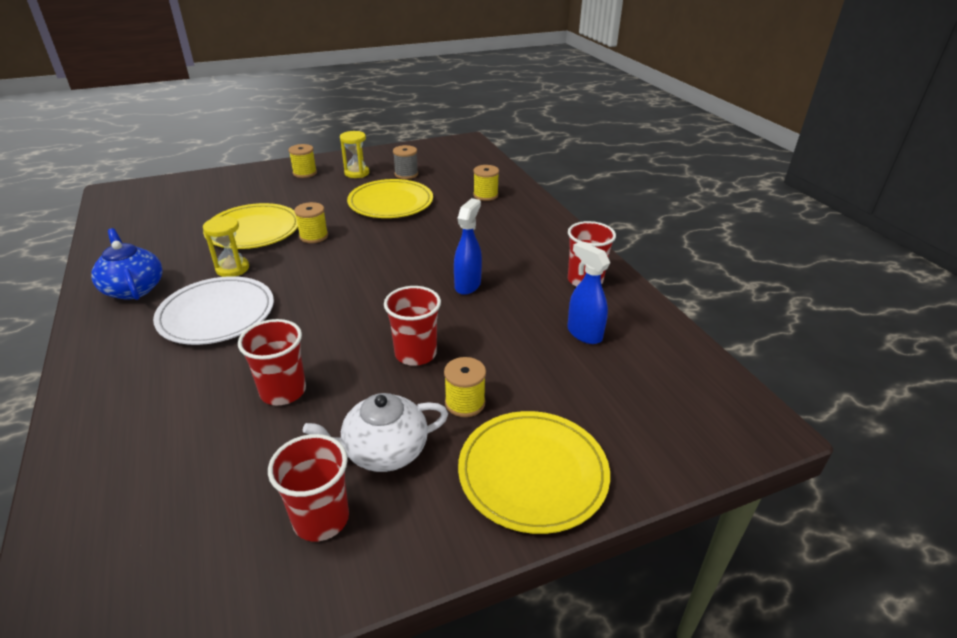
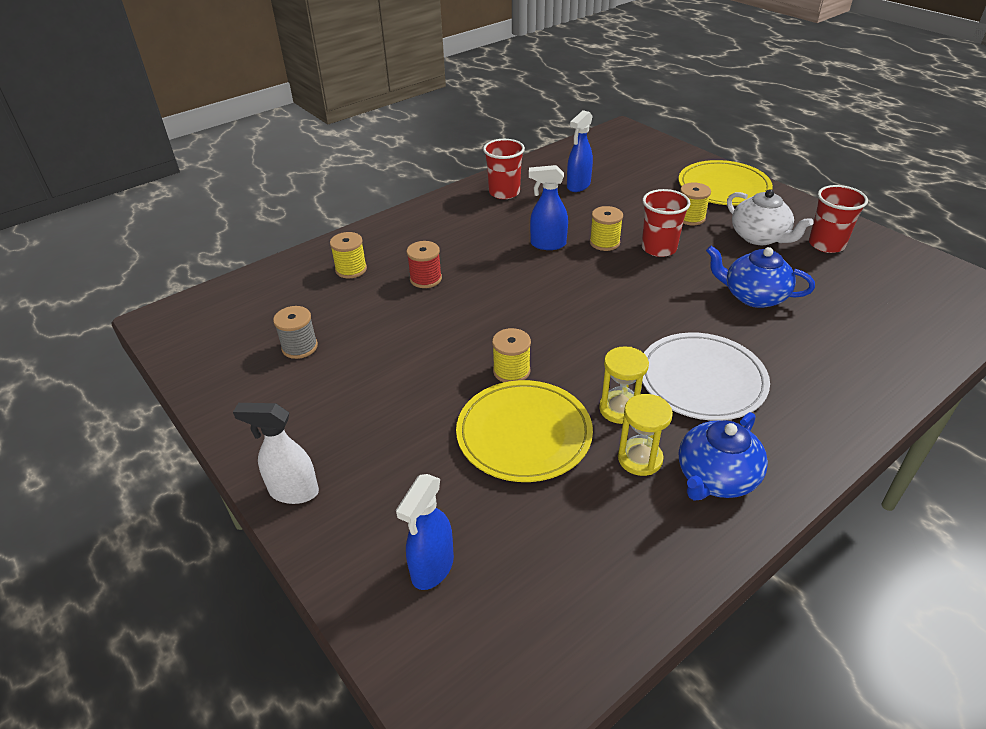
camera: 105 degrees left, 5 degrees up
(200, 192) = (432, 568): none -> blue spray bottle
(283, 391) = (753, 296): red cup -> blue teapot
(289, 167) = (293, 491): none -> white spray bottle
(305, 173) = (316, 460): yellow spool -> yellow spool (604, 242)
(357, 173) = (305, 398): yellow hourglass -> yellow hourglass (640, 459)
(390, 202) = (395, 336): yellow plate -> none
(452, 221) = (426, 279): none -> red spool

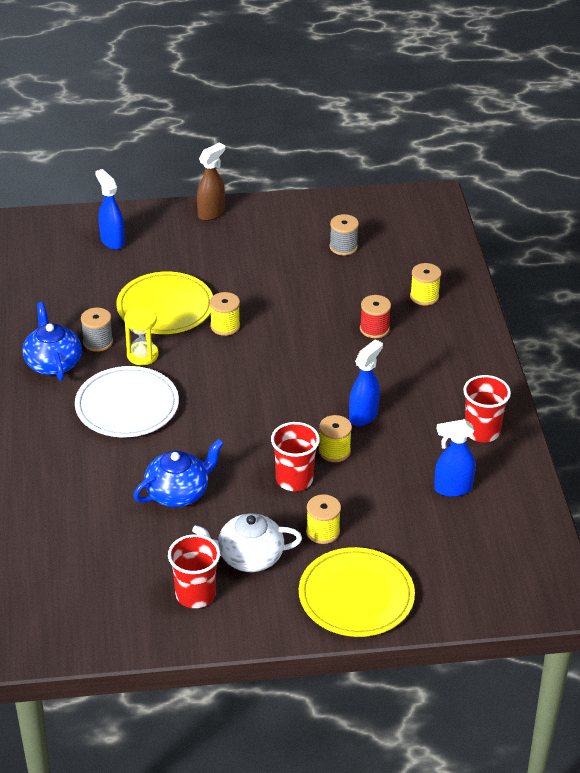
camera: 120 degrees right, 0 degrees up
(293, 491) = (211, 213): white spray bottle -> brown spray bottle
(578, 186) = (452, 488): blue spray bottle -> blue spray bottle turned 75 degrees counterclockwise
(640, 459) = (98, 342): yellow hourglass -> grey spool

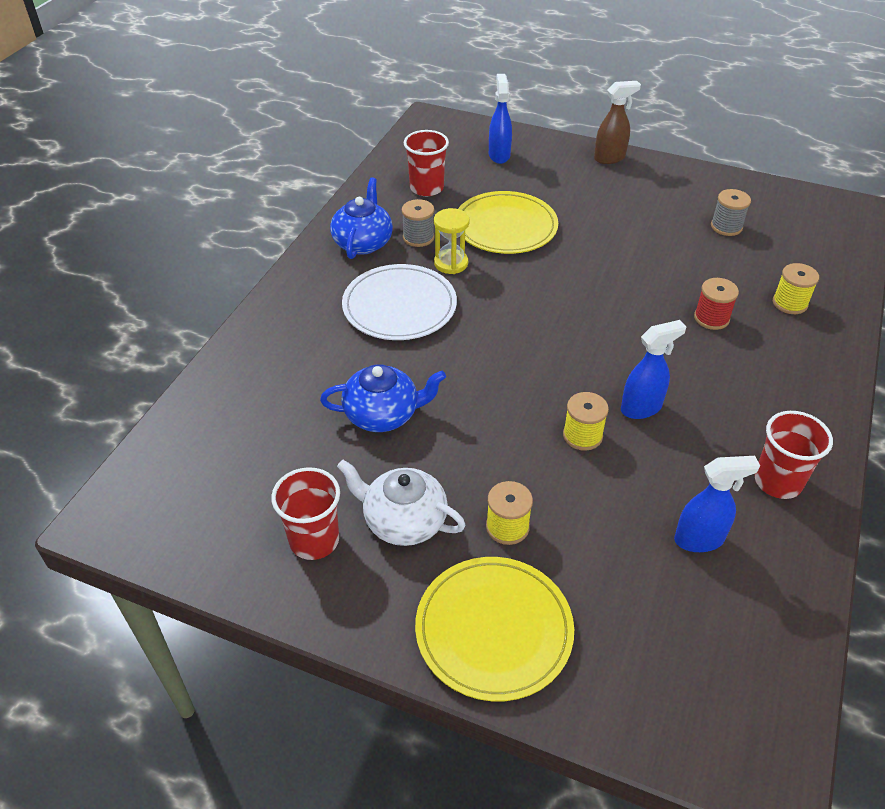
camera: 30 degrees right, 5 degrees up
(225, 326) = (552, 263): yellow spool -> none
(294, 479) = (516, 450): red cup -> red cup (426, 188)
(452, 488) = (699, 539): blue spray bottle -> blue spray bottle turned 150 degrees clockwise

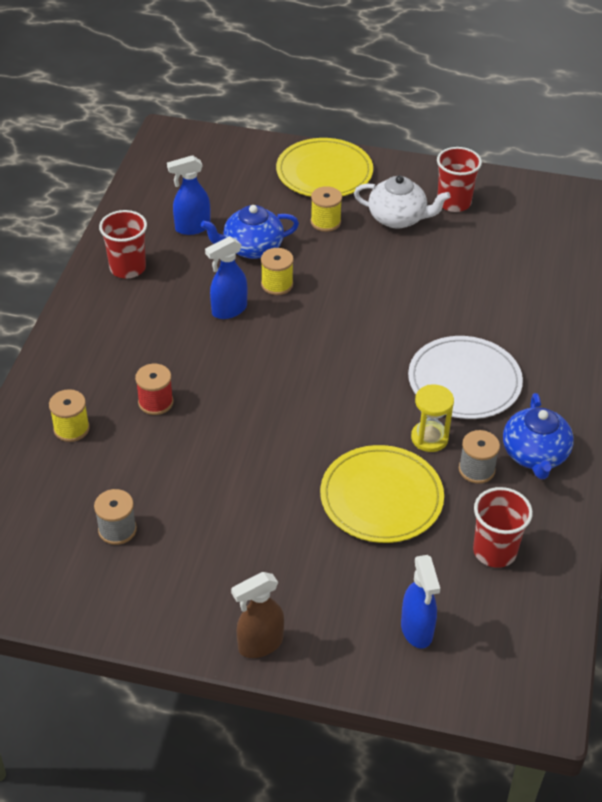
camera: 170 degrees right, 0 degrees up
(383, 414) = (440, 283): blue teapot -> blue teapot (252, 248)

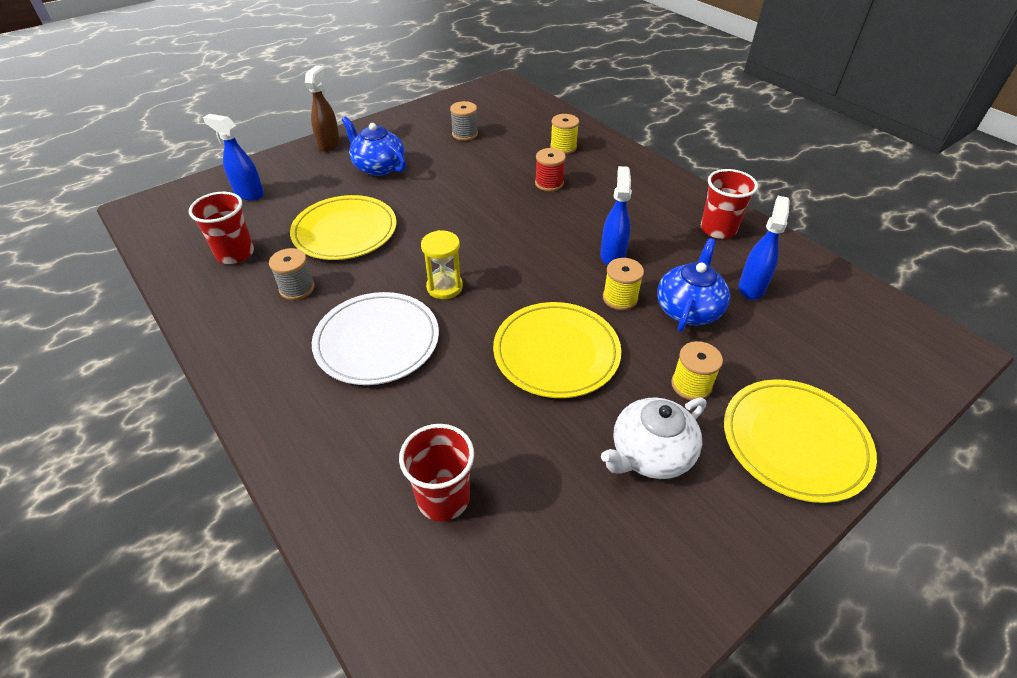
camera: 130 degrees right, 0 degrees up
(367, 289) = (556, 352): none -> yellow plate
(429, 438) = (355, 283): yellow hourglass -> yellow hourglass (444, 287)
(454, 203) = (638, 538): red cup -> red cup (443, 498)
(535, 455) = (260, 329): blue teapot -> blue teapot (378, 167)

